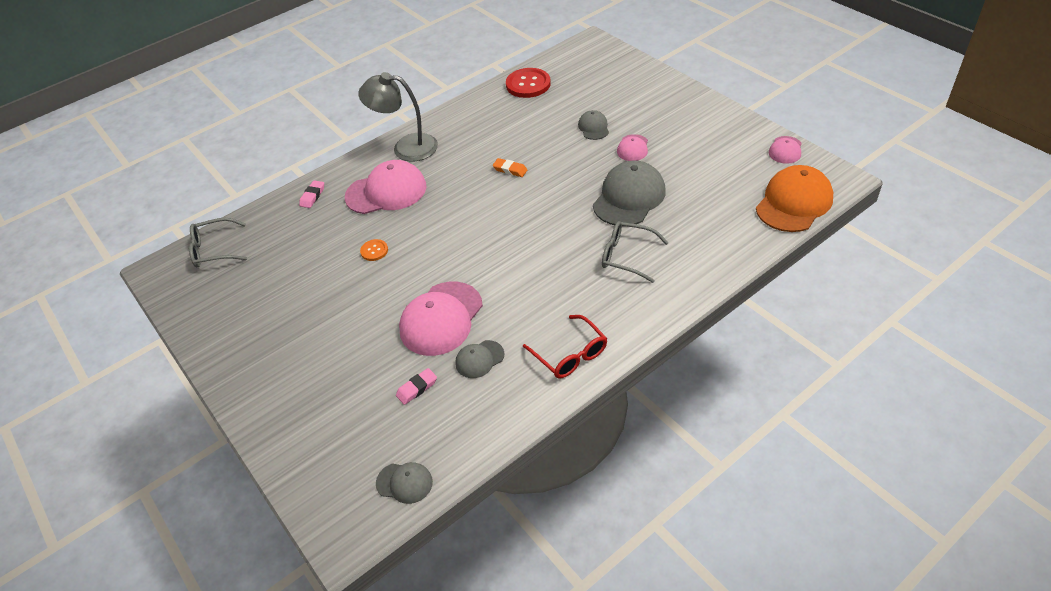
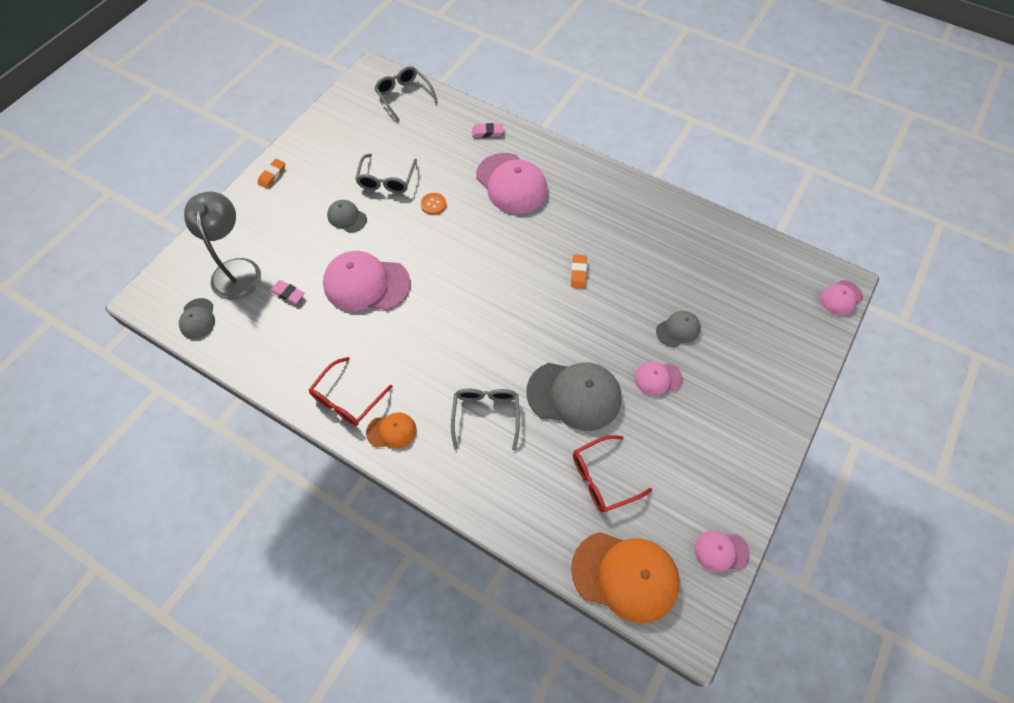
camera: 65 degrees right, 15 degrees up
(240, 383) = (272, 175): none -> orange eraser
(319, 282) = (386, 180): none -> grey glasses
(406, 147) = (579, 175): grey lamp -> grey lamp (236, 269)
(479, 359) = (327, 328): grey cap -> grey cap (347, 217)
(528, 84) = (727, 244): red button -> none
(604, 45) = (841, 298): none -> pink cap
(618, 325) = (391, 431): none -> orange cap
(709, 197) = (602, 478): none -> red glasses

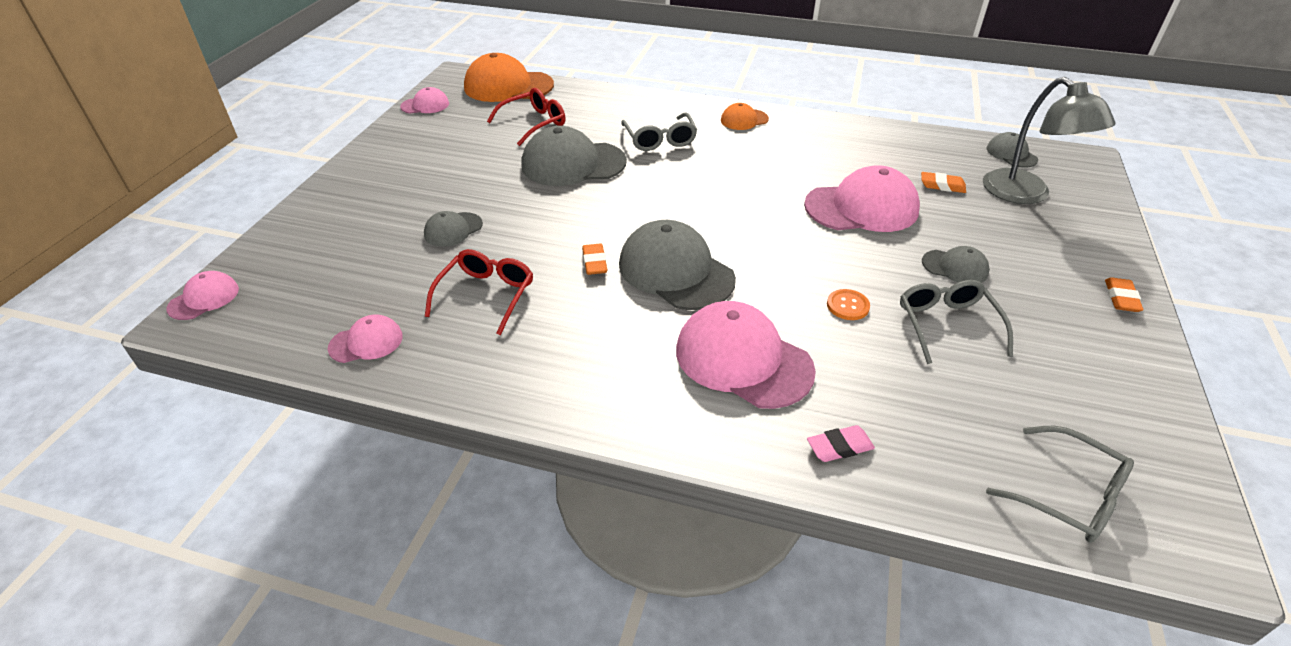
camera: 165 degrees right, 20 degrees down
(288, 293) = (942, 186): pink eraser -> orange eraser
(347, 399) = (802, 130): red glasses -> red glasses (486, 295)
(526, 253) = (676, 271): none -> grey cap
(657, 378) = (480, 188): pink cap -> pink cap (366, 342)

